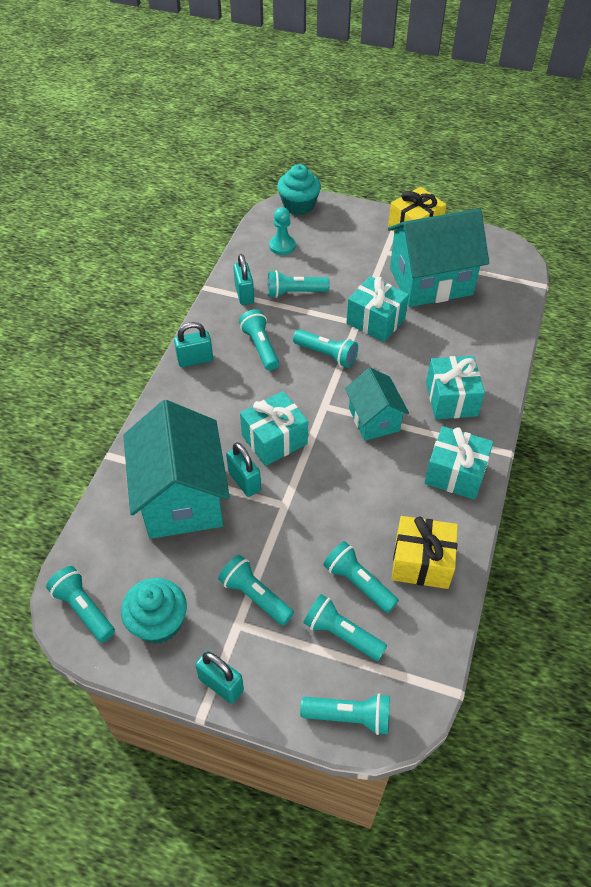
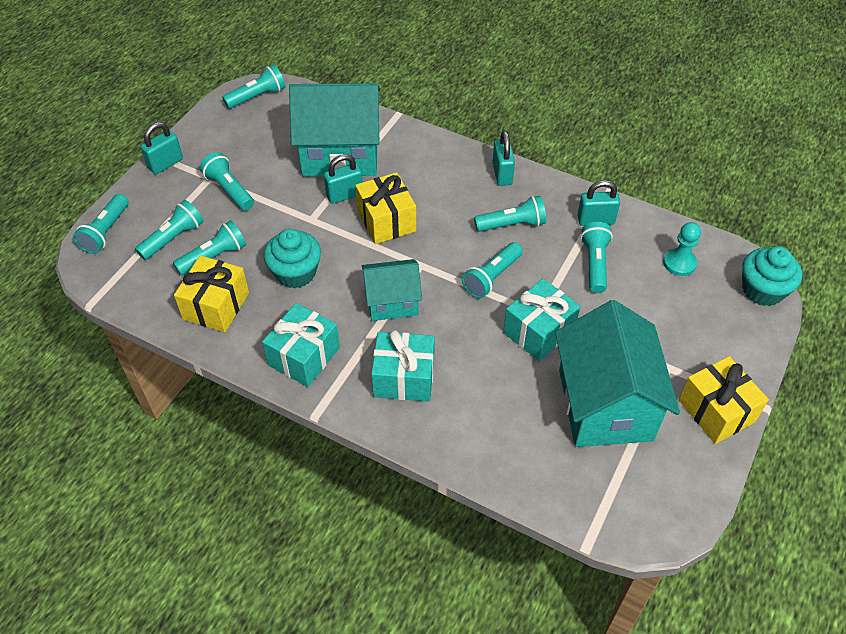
camera: 100 degrees right, 0 degrees up
(158, 622) = (230, 134): turquoise cupcake -> turquoise cupcake (295, 273)
(255, 596) = (229, 190): turquoise flashlight -> turquoise flashlight turned 90 degrees counterclockwise
(274, 440) = (386, 221): turquoise gift -> yellow gift

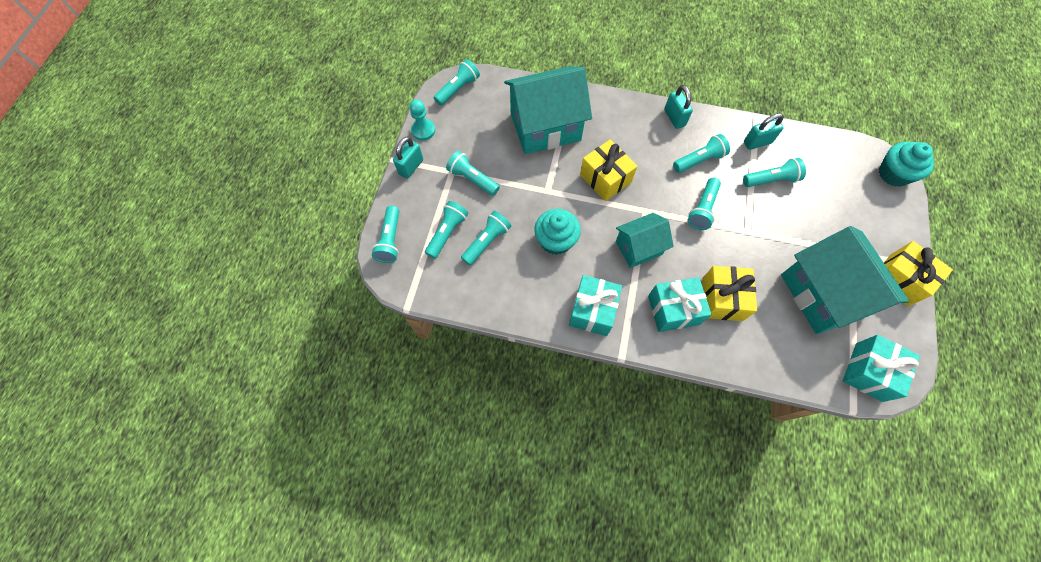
camera: 15 degrees left, 15 degrees up
(216, 306) = (507, 284): yellow gift -> yellow gift (722, 299)
(344, 195) = (564, 163): turquoise padlock -> none
(539, 331) = (754, 246): turquoise gift -> turquoise gift (868, 372)
(595, 264) = (771, 180): turquoise flashlight -> turquoise flashlight turned 90 degrees clockwise
(679, 263) = (829, 165): turquoise pawn -> turquoise pawn (423, 130)

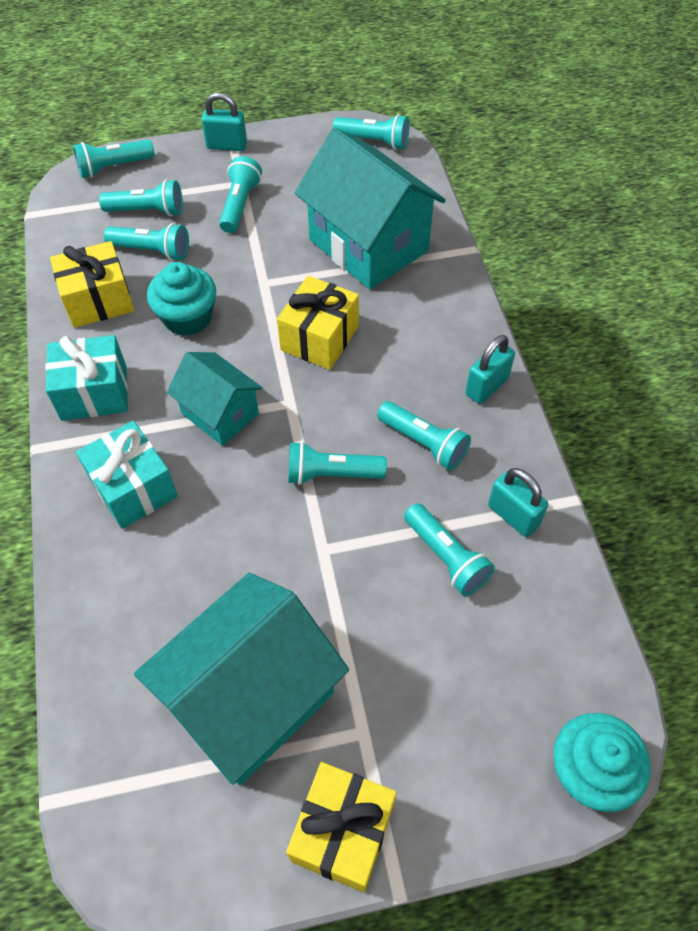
camera: 65 degrees right, 10 degrees down
(423, 130) = (288, 135): turquoise pawn -> none
(722, 299) = (178, 546): yellow gift -> yellow gift (98, 300)
(868, 372) = (125, 813): turquoise gift -> none

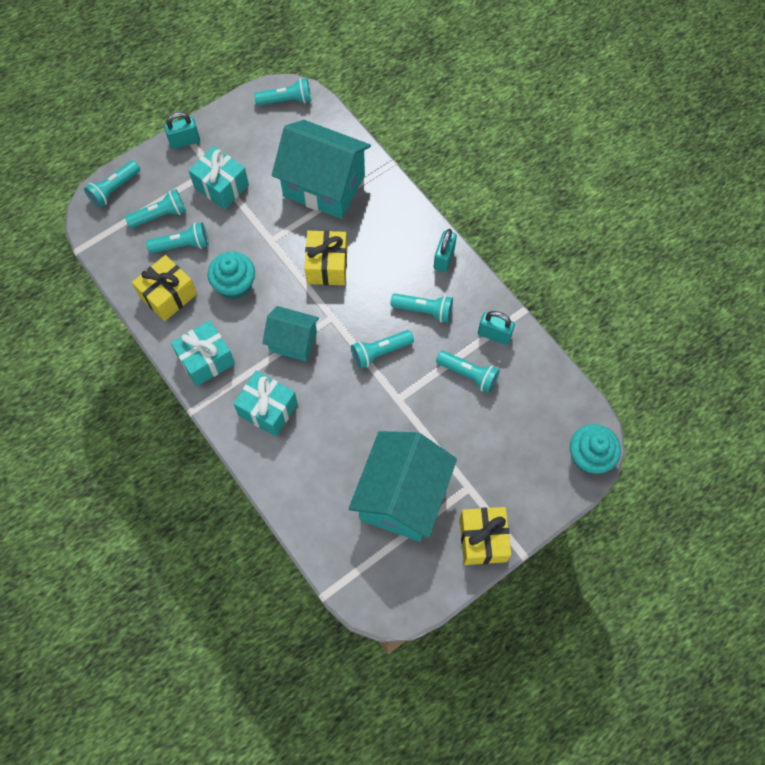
camera: 25 degrees left, 10 degrees up
(240, 205) = (221, 186): turquoise flashlight -> turquoise gift

